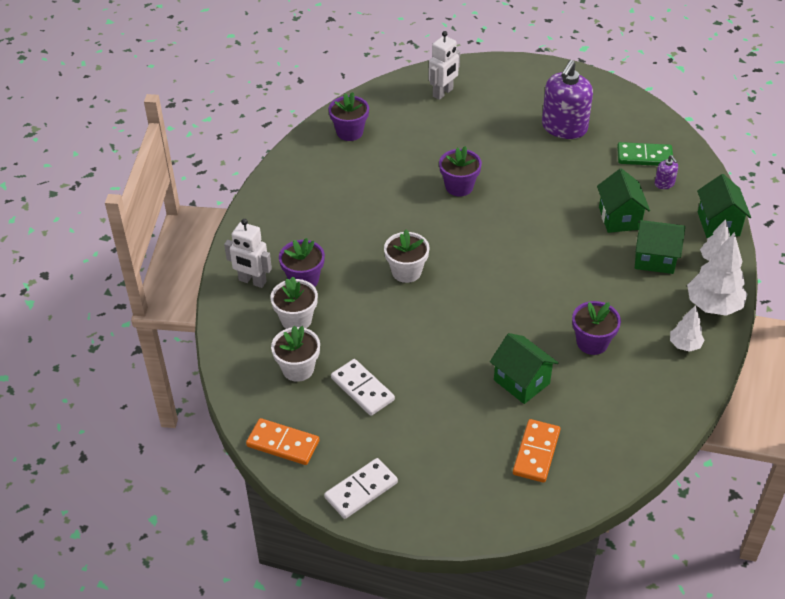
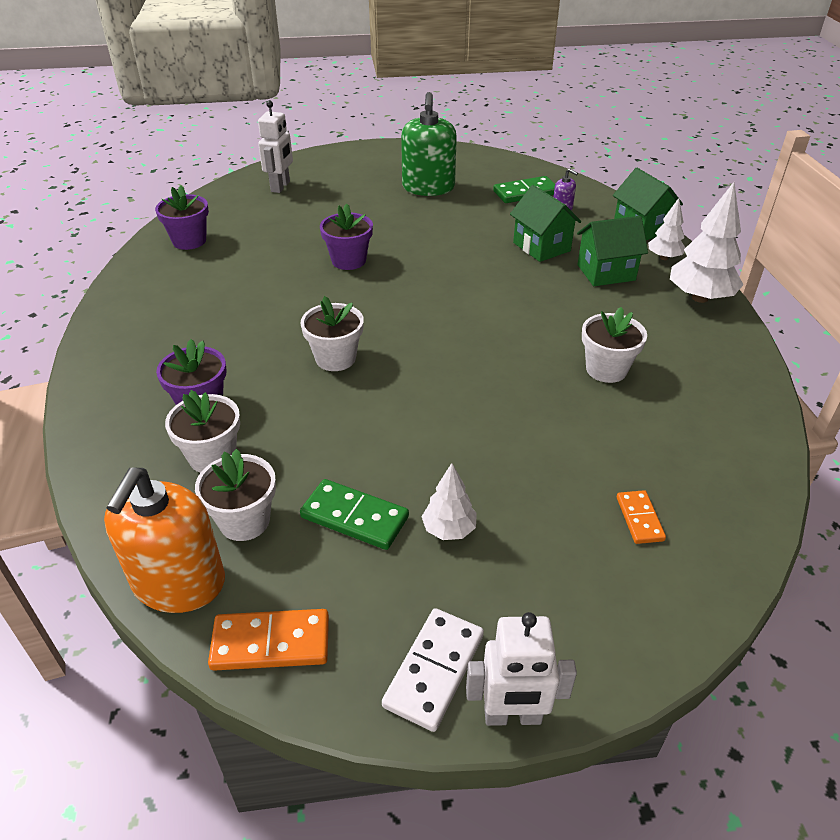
camera: 25 degrees left, 5 degrees down
(248, 393) = (179, 583): none -> orange soap dispenser
(252, 281) = (125, 427): white robot -> white robot (512, 716)
(362, 389) = (355, 517): white domino -> green domino
(521, 381) = (558, 438): green house -> none
(536, 452) = (639, 519): orange domino -> orange domino, size x0.63
(564, 127) = (428, 187): purple soap dispenser -> green soap dispenser
(592, 342) = (606, 369): purple flower pot -> white flower pot
(684, 345) = (705, 342): white tree -> white tree (449, 530)

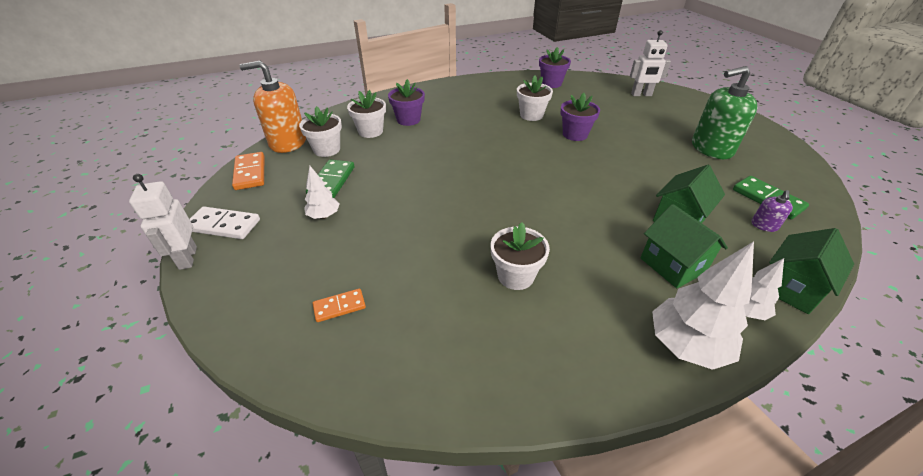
camera: 75 degrees right, 0 degrees up
(335, 358) = (466, 150): white flower pot -> white flower pot (531, 115)

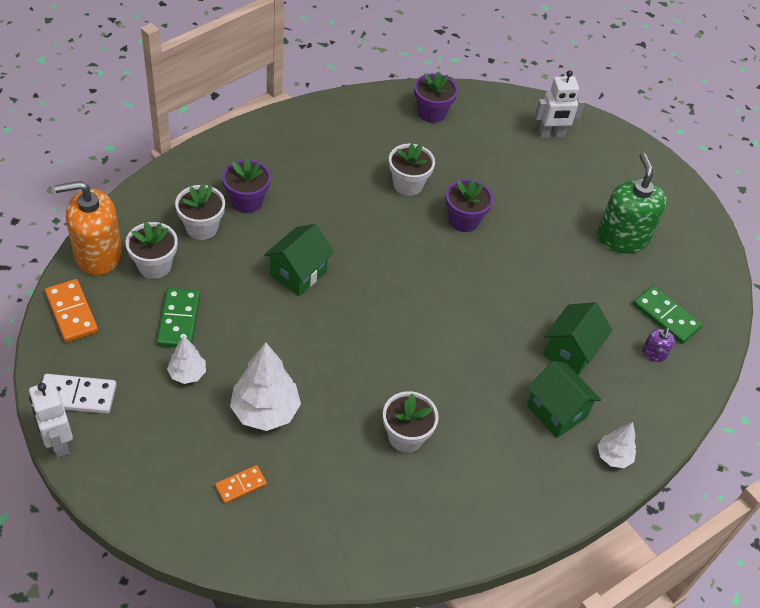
camera: 15 degrees left, 10 degrees up
(686, 345) = (557, 496): white tree -> white tree (265, 411)
(711, 148) = (622, 237): green soap dispenser -> green soap dispenser turned 105 degrees clockwise
(791, 288) = (659, 429): green house -> green house (298, 273)

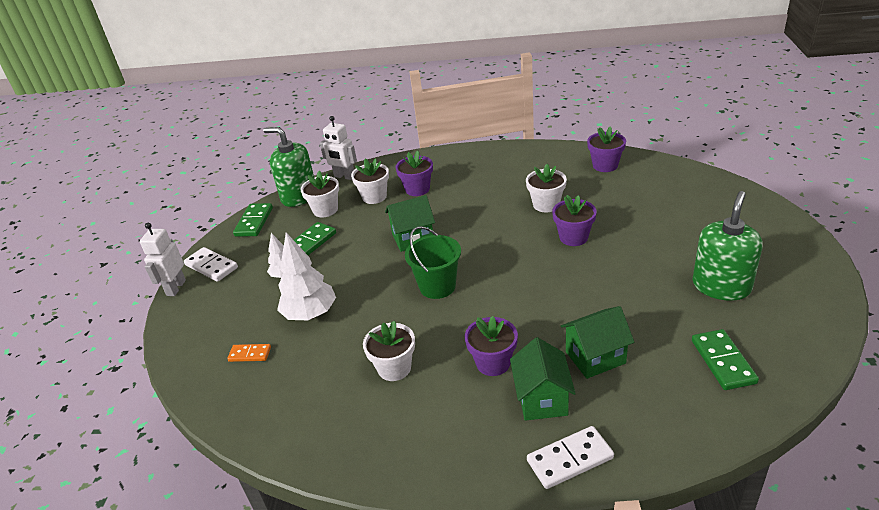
camera: 45 degrees right, 15 degrees down
(72, 312) = (254, 222): orange domino -> green domino
(98, 254) = (299, 196): orange soap dispenser -> green soap dispenser
(374, 327) = (437, 286): none -> green bucket
(491, 393) = (493, 363): none -> purple flower pot
(551, 134) = (705, 198): white robot -> white robot (344, 176)
(613, 457) = (570, 459): white tree -> white domino
(653, 354) = (684, 388): purple soap dispenser -> none

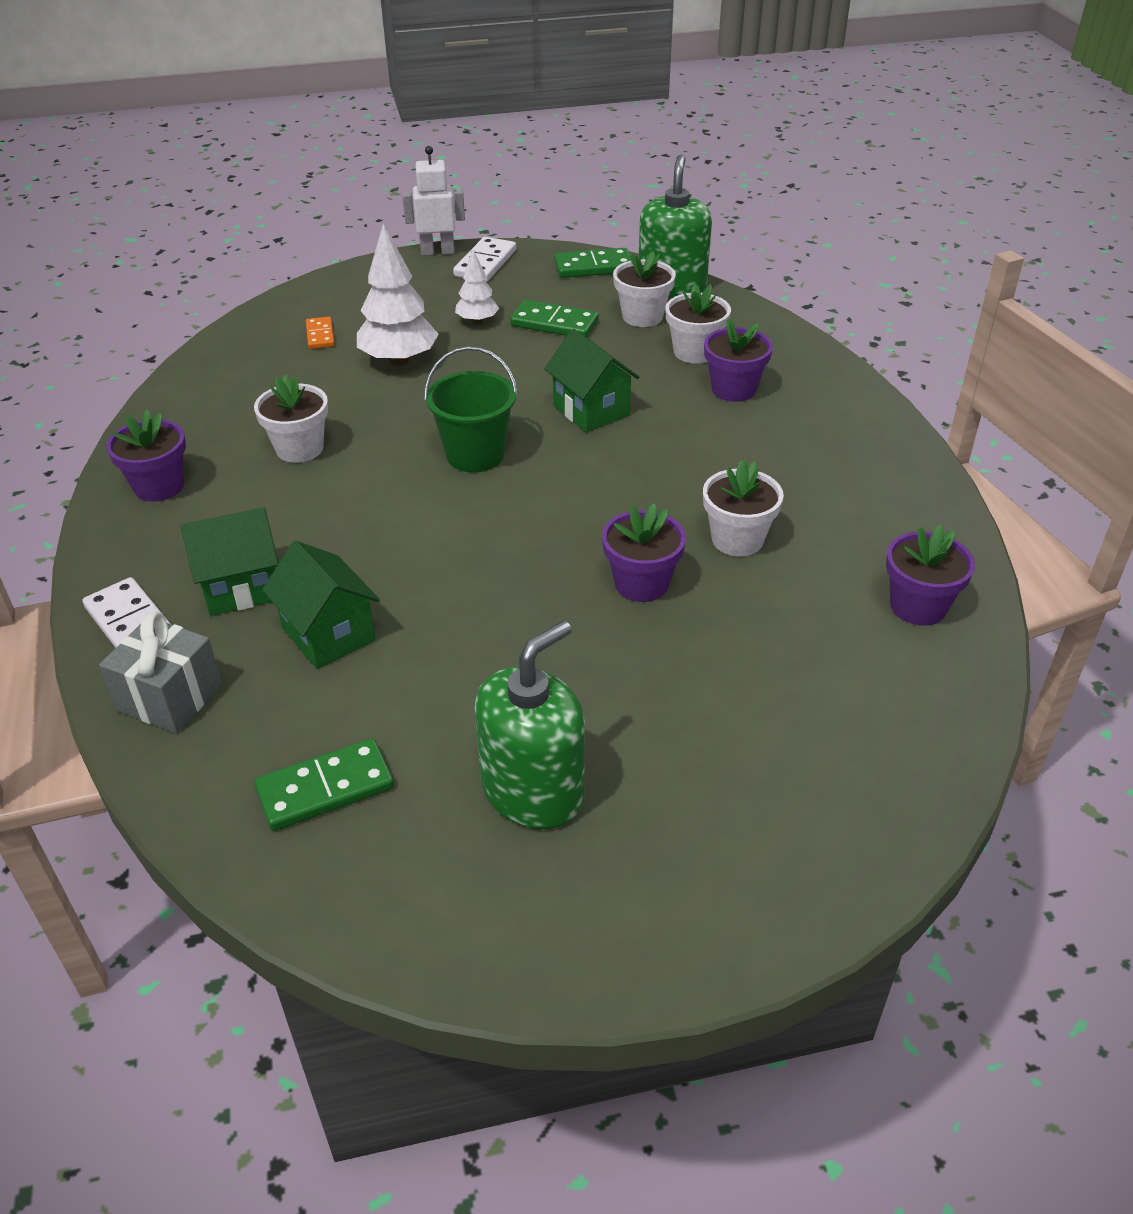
camera: 70 degrees right, 5 degrees up
(344, 176) = (743, 312): white robot -> none
(493, 363) = (312, 533): purple flower pot -> purple flower pot (159, 486)
(645, 435) = (170, 697): none -> grey gift
(721, 286) = (533, 791): green soap dispenser -> green soap dispenser turned 60 degrees counterclockwise

